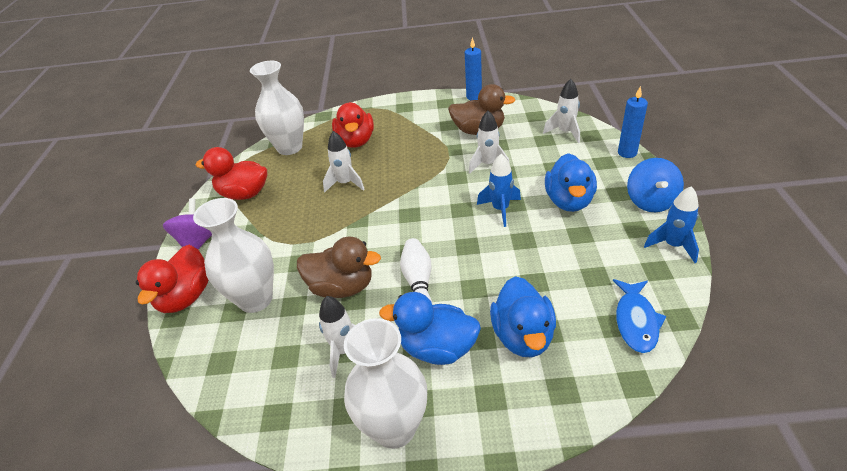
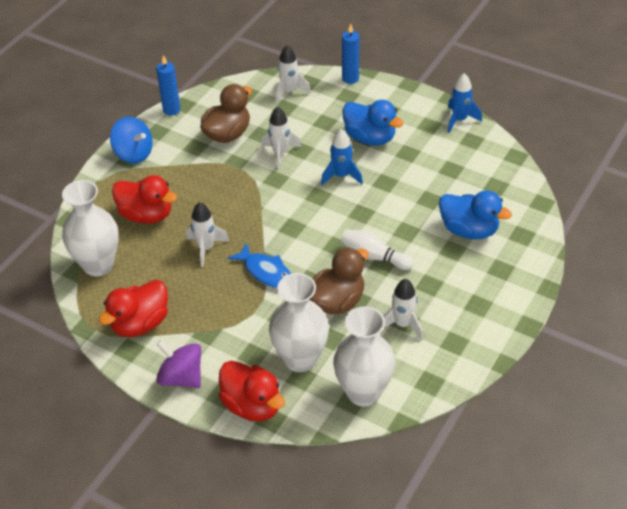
camera: 60 degrees left, 5 degrees up
(394, 428) = (487, 324): white vase -> white vase (363, 392)
(437, 348) = (443, 275): blue duck -> none
(636, 321) = (501, 175): blue fish -> blue fish (266, 272)
(651, 201) = (411, 102): blue spinning top -> blue spinning top (134, 153)

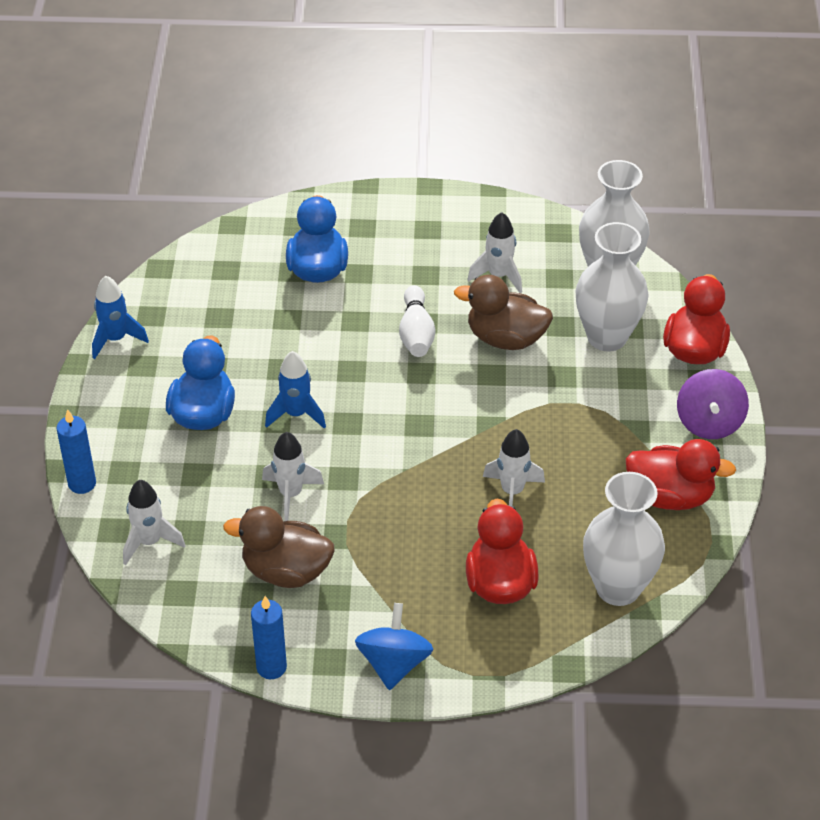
camera: 120 degrees left, 0 degrees up
(266, 272) = (508, 418): blue fish -> none

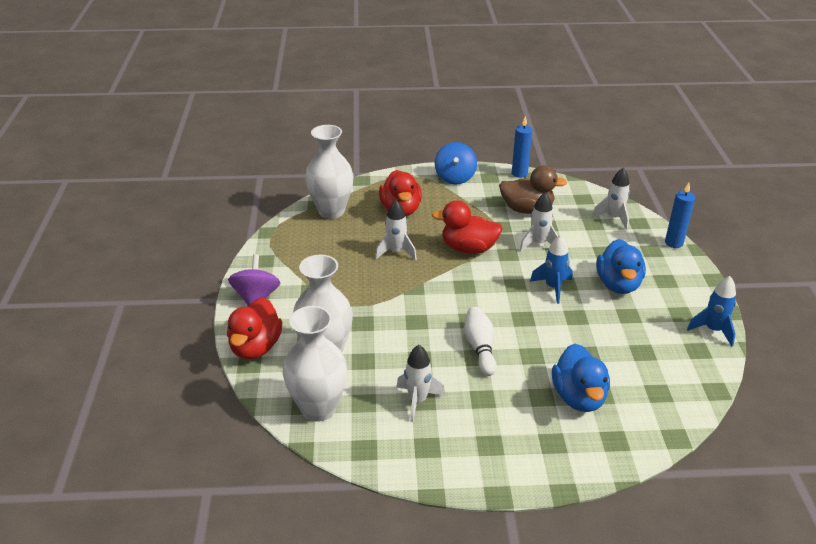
camera: 175 degrees right, 10 degrees down
(505, 338) = (407, 347): brown duck -> none
(670, 496) = (292, 254): red duck -> red duck (468, 248)

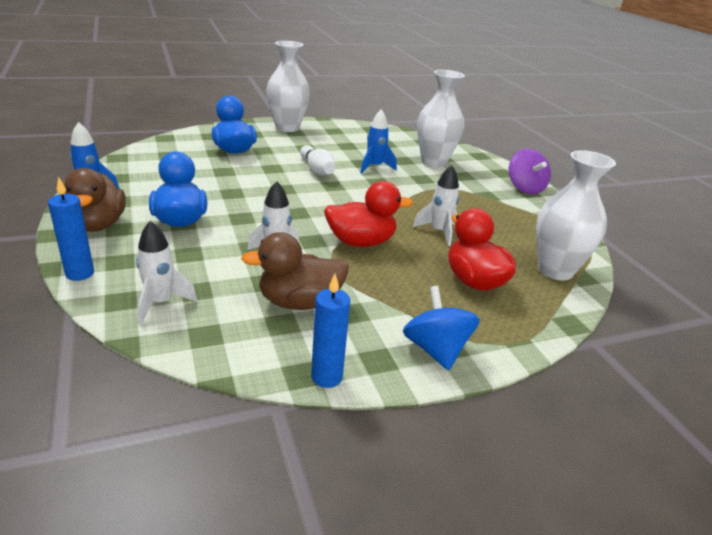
camera: 160 degrees right, 5 degrees down
(255, 347) = (486, 162): red duck -> none
(318, 408) = (413, 140): white vase -> white vase (287, 127)
(417, 401) = (351, 145): white rocket -> none
(553, 288) = (255, 212): blue rocket -> blue rocket (374, 167)
(684, 286) = (98, 225): none -> brown duck

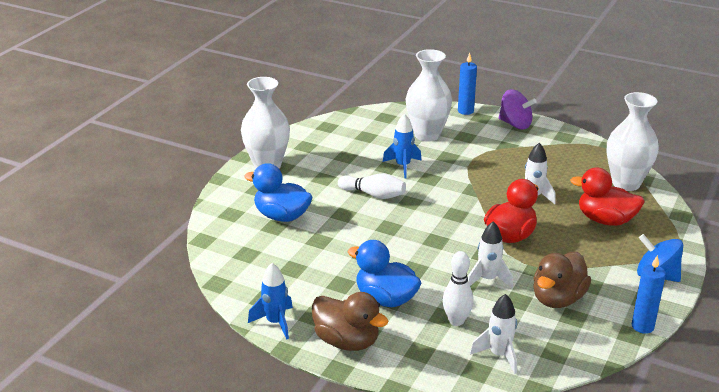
camera: 40 degrees left, 0 degrees up
(80, 273) = (419, 376): blue candle -> blue candle (465, 111)
(190, 262) = (456, 321): none -> white bowling pin

